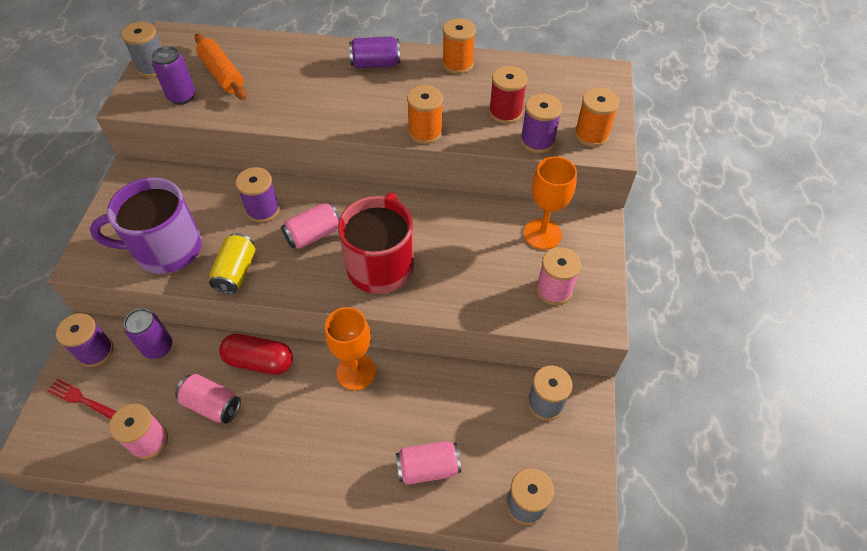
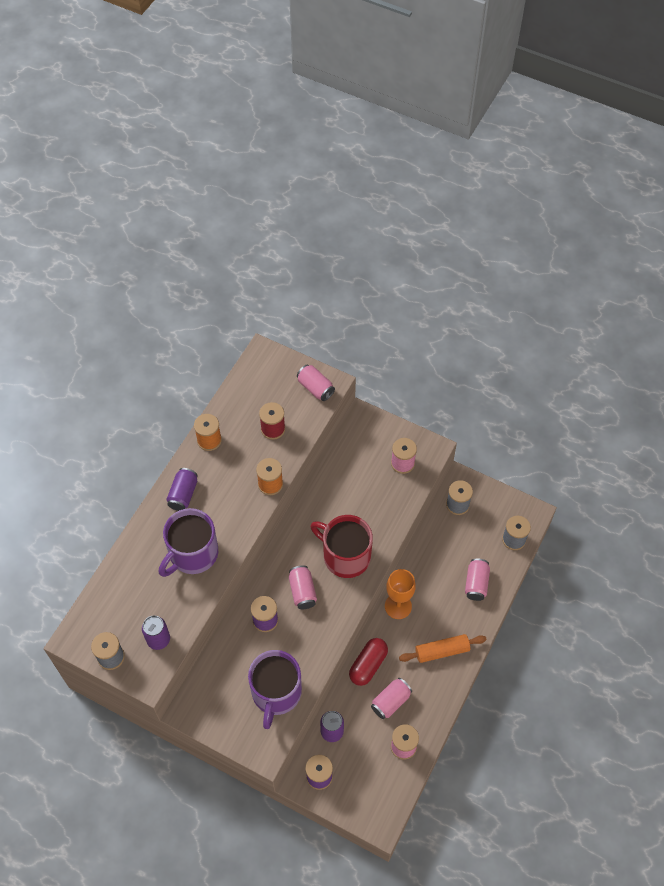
camera: 70 degrees left, 5 degrees up
(82, 400) = (357, 788): red fork -> none
(222, 74) = (144, 606): orange rolling pin -> orange rolling pin (442, 651)
(236, 272) = (316, 649): yellow can -> none
(301, 92) = (192, 554): none -> purple mug
(537, 141) = (307, 421): purple spool -> none
(542, 234) = (358, 452): orange goblet -> none
(591, 135) = (315, 388): orange spool -> pink can

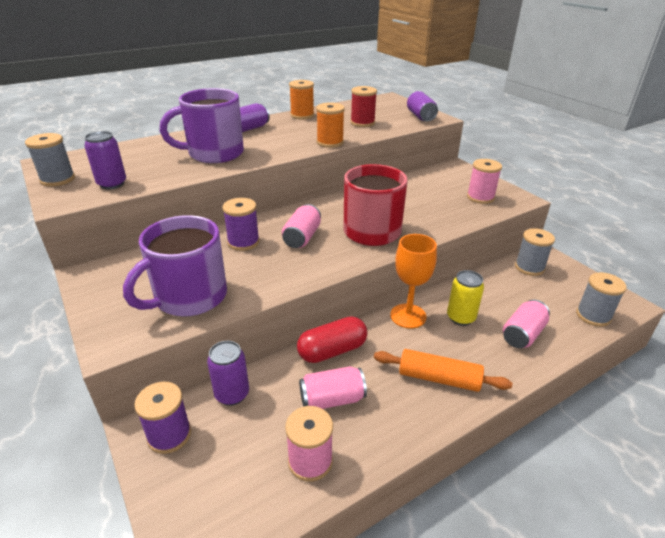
camera: 30 degrees right, 25 degrees down
(315, 388) = (420, 116): pink can -> purple can
(432, 589) = (460, 318): none -> yellow can

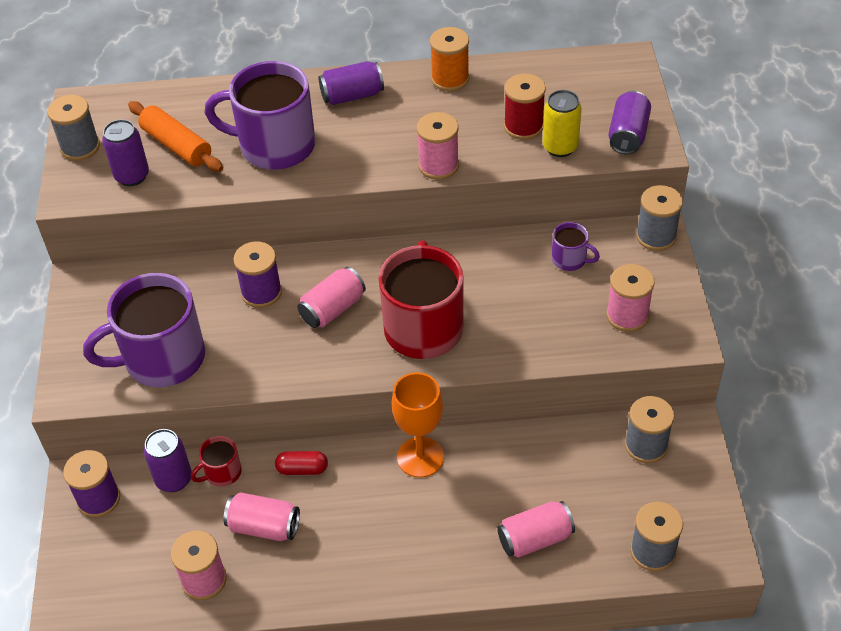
camera: 30 degrees right, 15 degrees up
(270, 375) = (222, 472): none -> red mug
(330, 142) = (438, 165): orange spool -> pink spool
(332, 351) = (302, 469): red capsule -> red capsule, size x0.59
(424, 184) = (570, 259): none -> purple mug
(438, 378) = (389, 551): orange rolling pin -> orange rolling pin (176, 145)
(457, 167) = (656, 236): none -> grey spool
(460, 318) = (481, 485): yellow can -> yellow can (560, 147)

